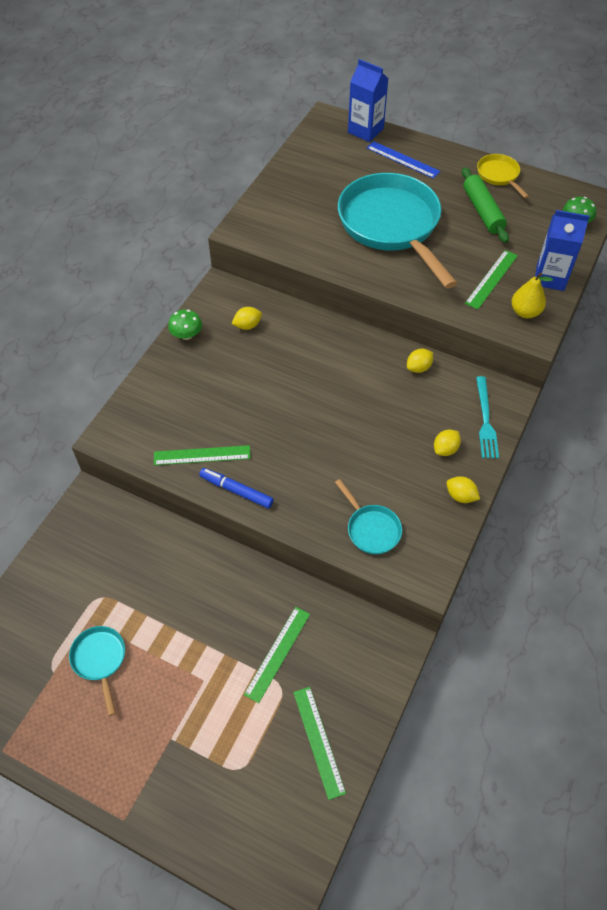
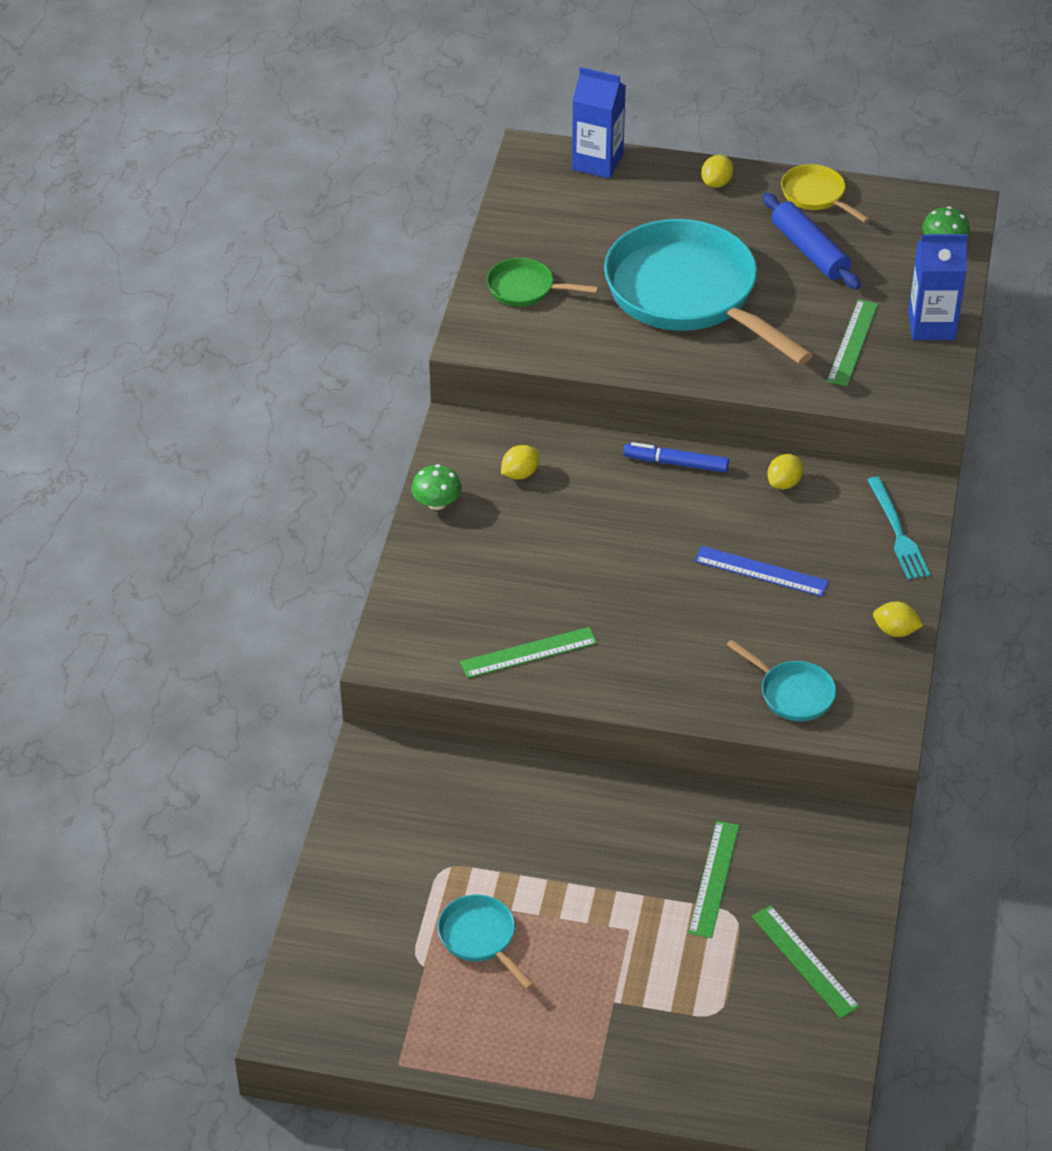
camera: 15 degrees left, 10 degrees down
(236, 491) = (595, 686): blue marker -> blue marker (676, 463)
(288, 203) = (525, 289): none -> green pan
(402, 160) = (669, 196): blue ruler -> blue ruler (761, 571)
(445, 449) = (856, 579): yellow lemon -> yellow lemon (716, 183)
(482, 211) = (809, 251): green rolling pin -> blue rolling pin
(525, 312) = (912, 377): yellow pear -> none

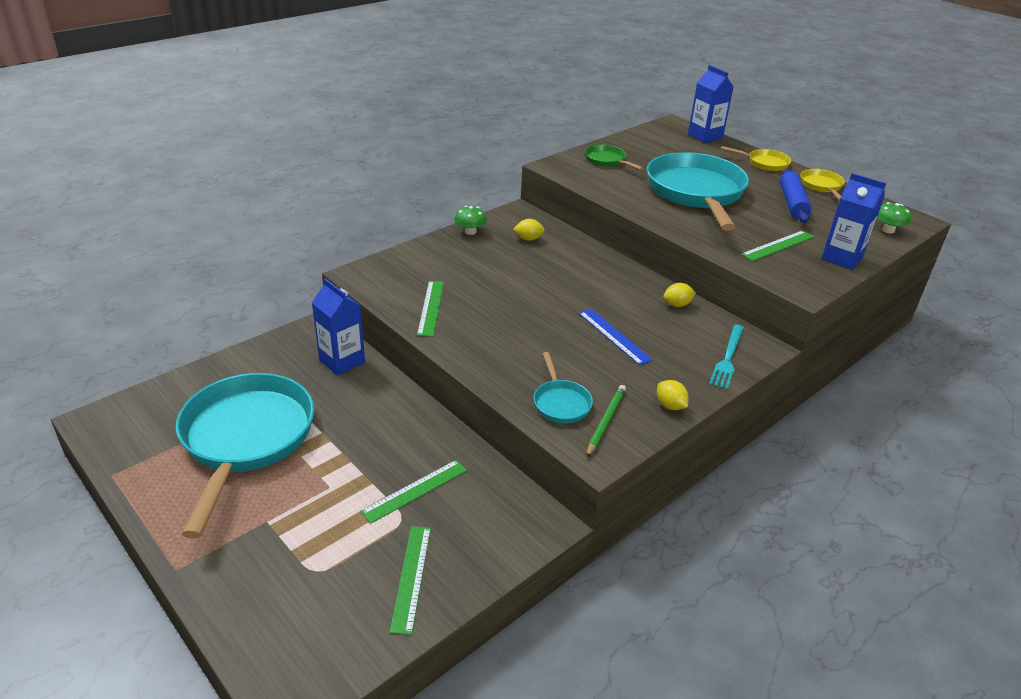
camera: 35 degrees right, 10 degrees down
(459, 782) = (342, 361): none -> blue carton
(480, 938) = (246, 439): turquoise pan -> turquoise pan, size x2.29
(529, 653) = (430, 308): green ruler -> green ruler turned 75 degrees clockwise
(676, 463) = (621, 270): blue marker -> none
(716, 183) = (764, 163): yellow lemon -> yellow pan
(854, 688) = (605, 421): none -> green pencil

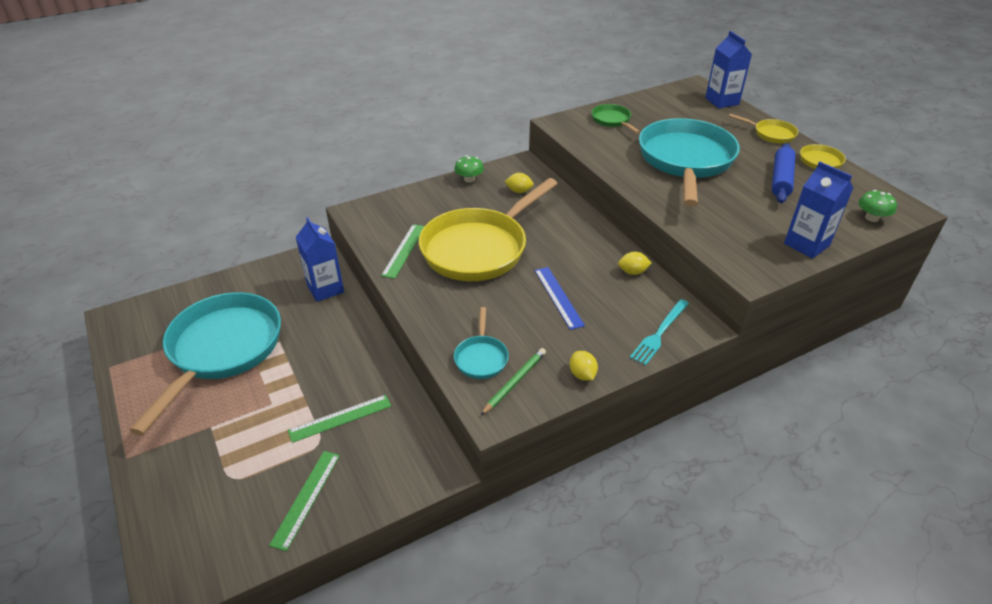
camera: 15 degrees right, 5 degrees up
(511, 297) = (479, 248): none -> yellow pan
(778, 245) = (744, 224): green ruler -> none

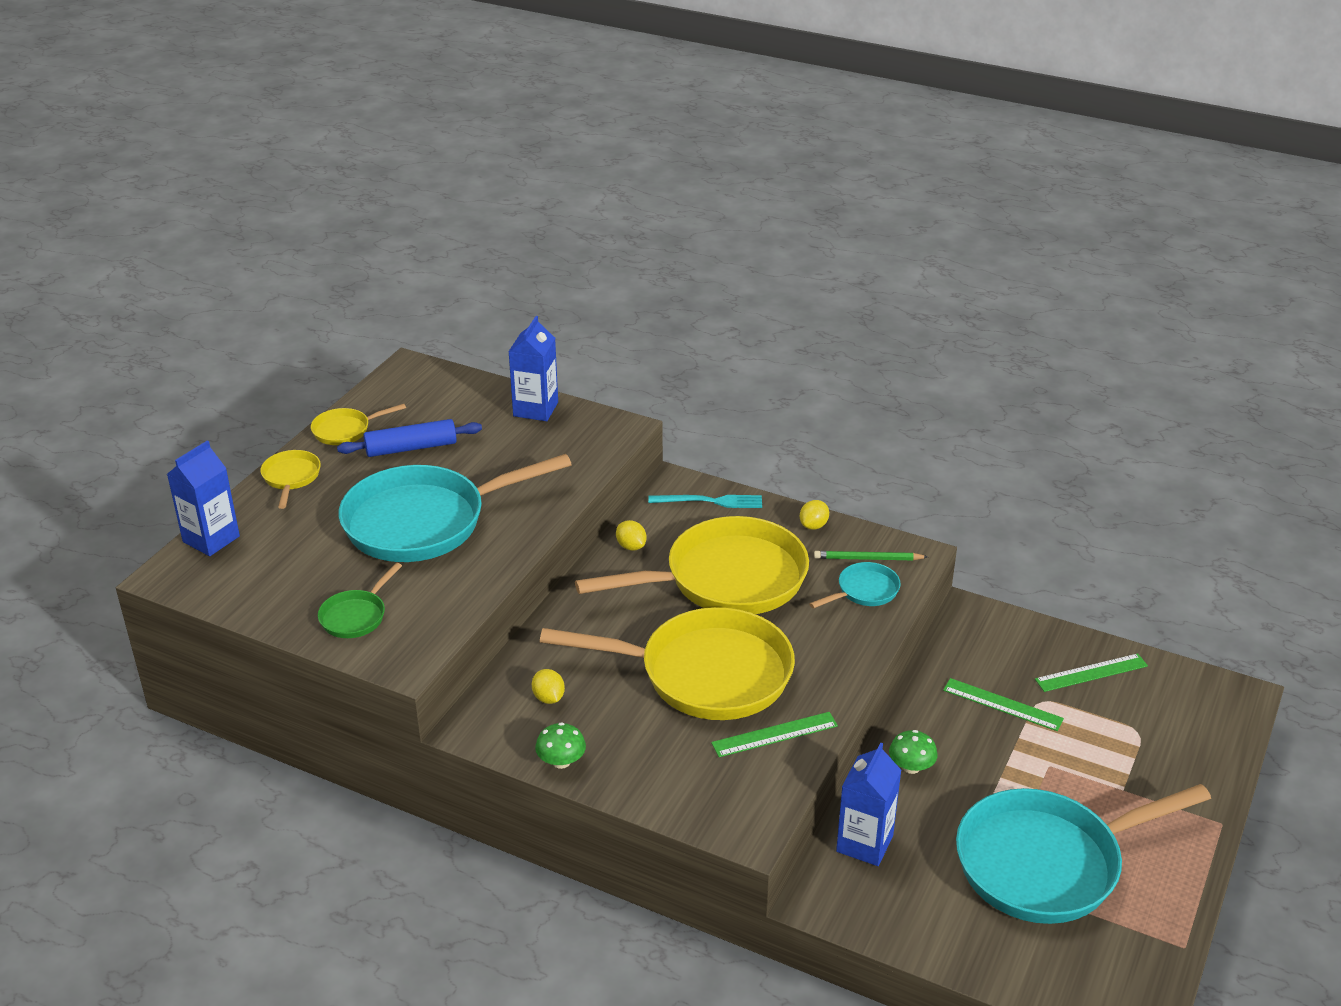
camera: 125 degrees left, 5 degrees down
(558, 297) = (726, 579): blue ruler -> yellow pan
(871, 218) = (445, 383): green mushroom -> green mushroom (911, 767)

